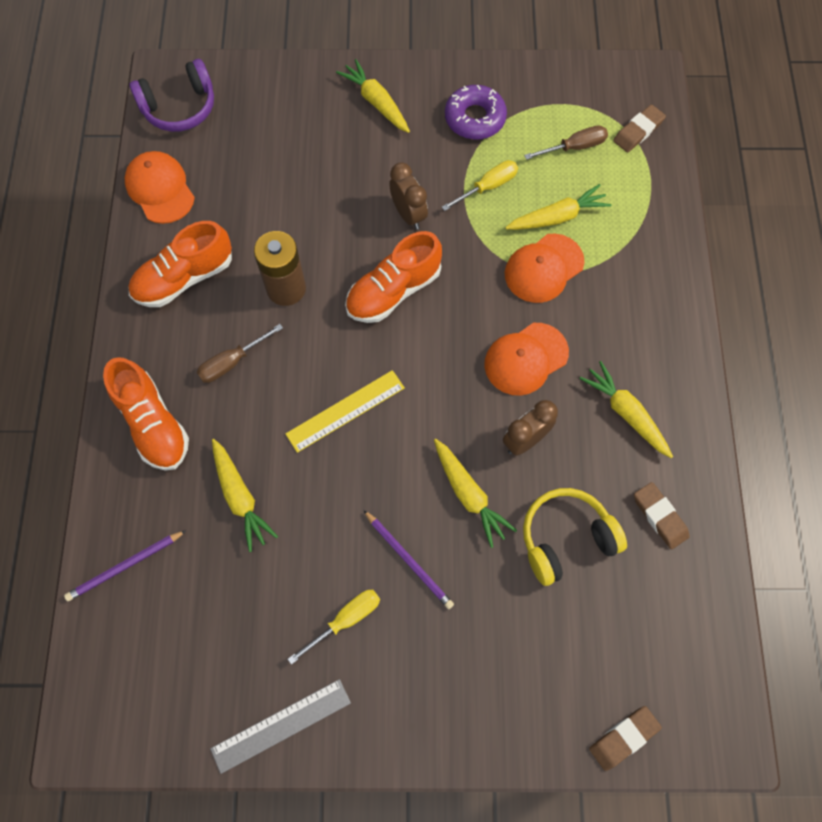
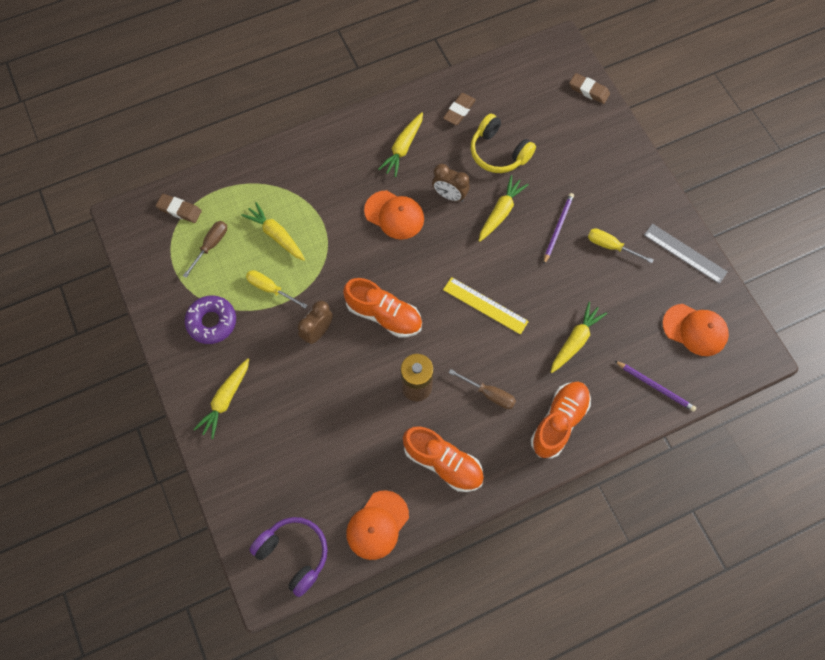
camera: 115 degrees left, 0 degrees up
(543, 268) = (321, 229): orange cap -> orange cap (695, 330)
(574, 147) = (211, 245): brown screwdriver -> brown screwdriver turned 75 degrees clockwise

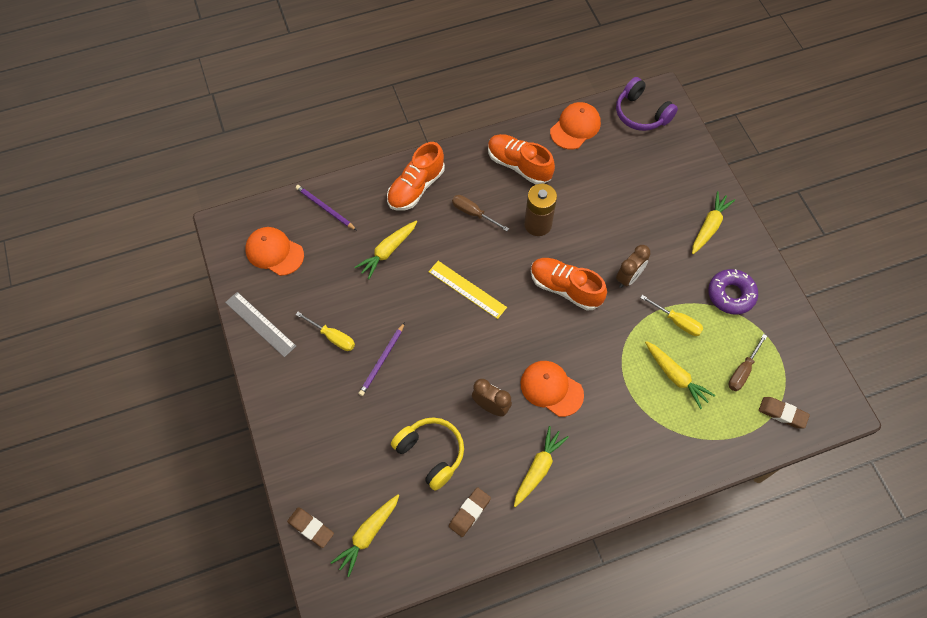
camera: 175 degrees left, 5 degrees down
(501, 212) = (438, 383): yellow carrot -> yellow carrot (367, 535)

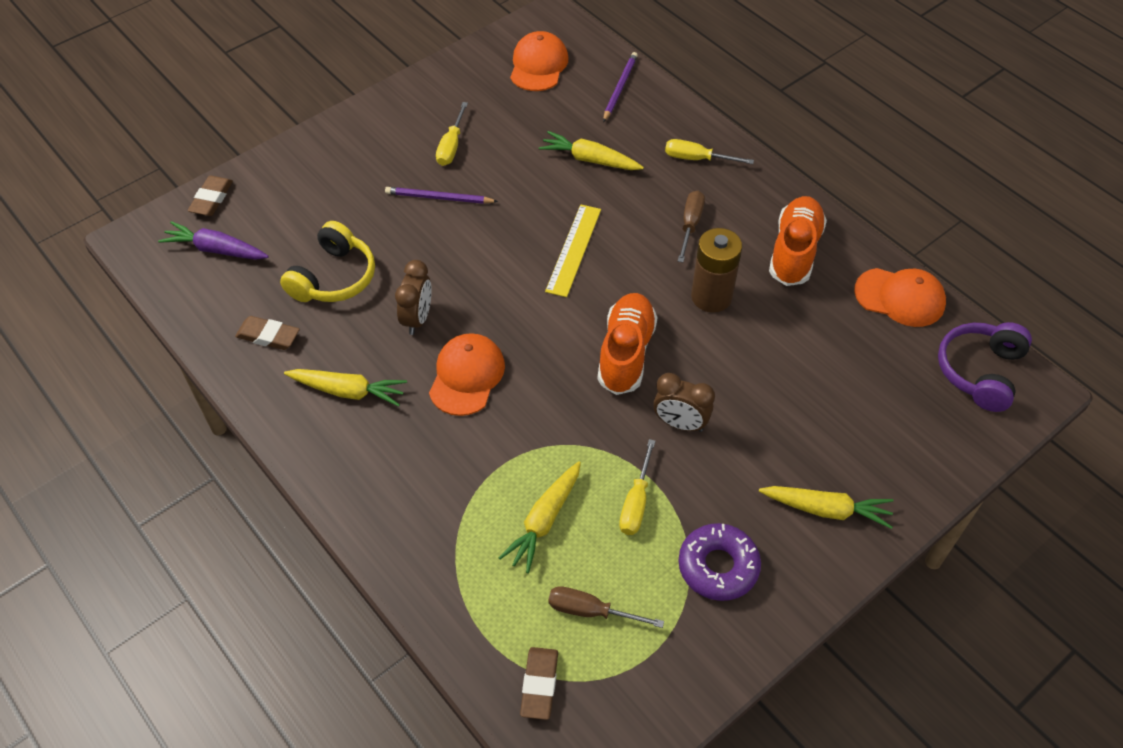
camera: 70 degrees right, 10 degrees down
(260, 324) = (442, 83): grey ruler -> none
(367, 535) = (215, 249): yellow carrot -> purple carrot
(416, 187) = (697, 159): orange shoe -> yellow screwdriver

